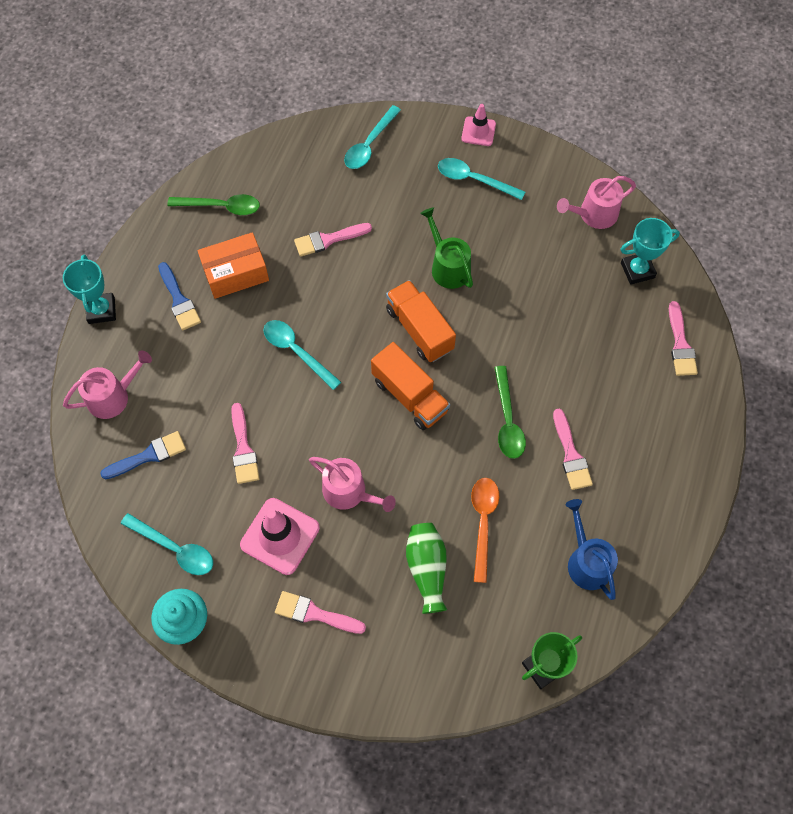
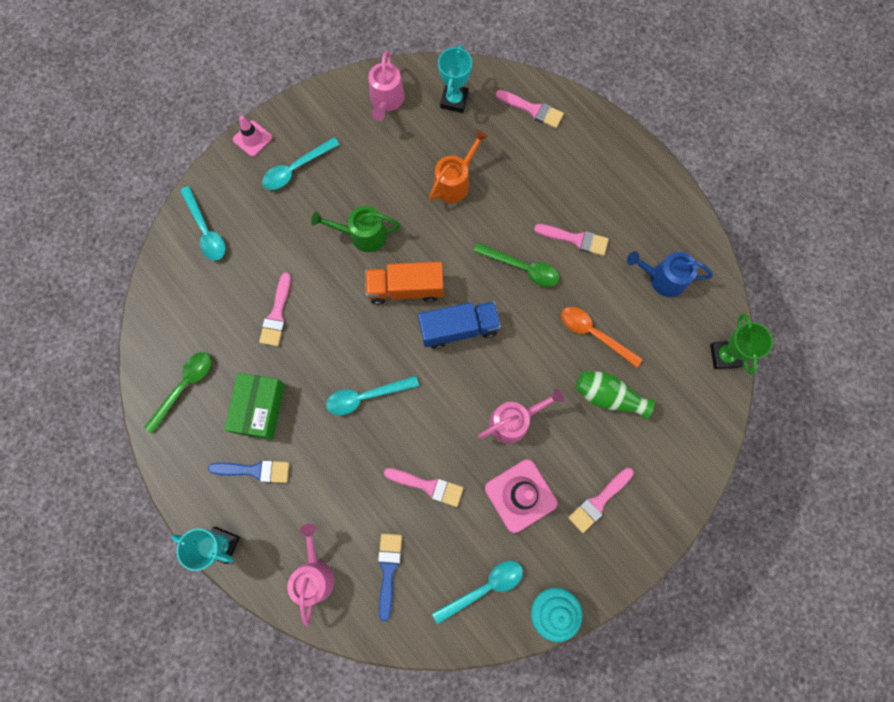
camera: 60 degrees left, 10 degrees up
(235, 273) = (259, 408): orange box -> green box
(410, 396) = (459, 328): orange truck -> blue truck
(554, 315) = (454, 182): none -> orange watering can

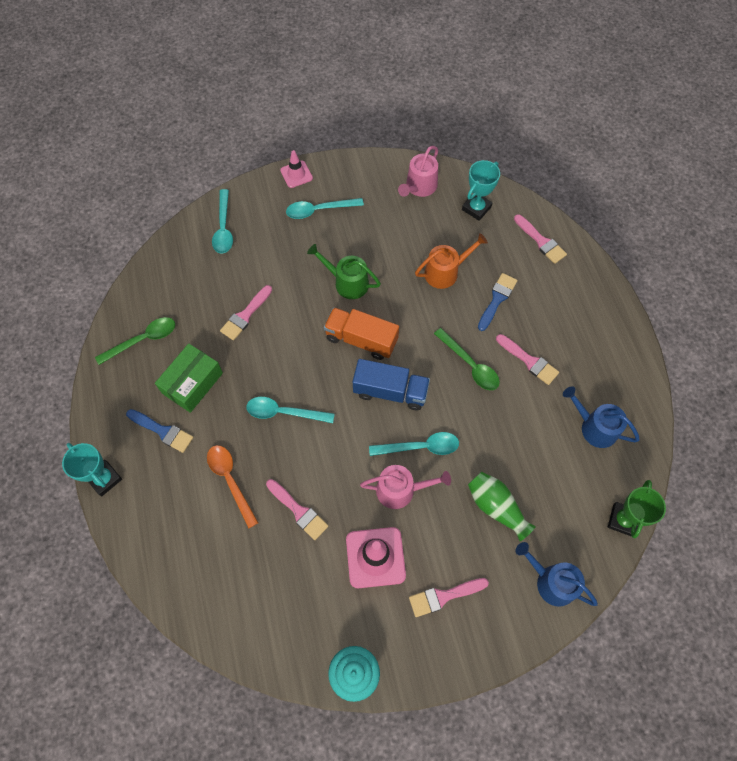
camera: 25 degrees right, 10 degrees down
(314, 574) = (165, 540): pink watering can -> none
(388, 569) = (229, 566): blue brush -> blue brush (497, 299)
(484, 588) = (303, 623): turquoise spoon -> turquoise spoon (420, 447)
(594, 334) = (508, 447): orange spoon -> orange spoon (230, 480)
(687, 442) = (551, 582): none -> blue watering can

